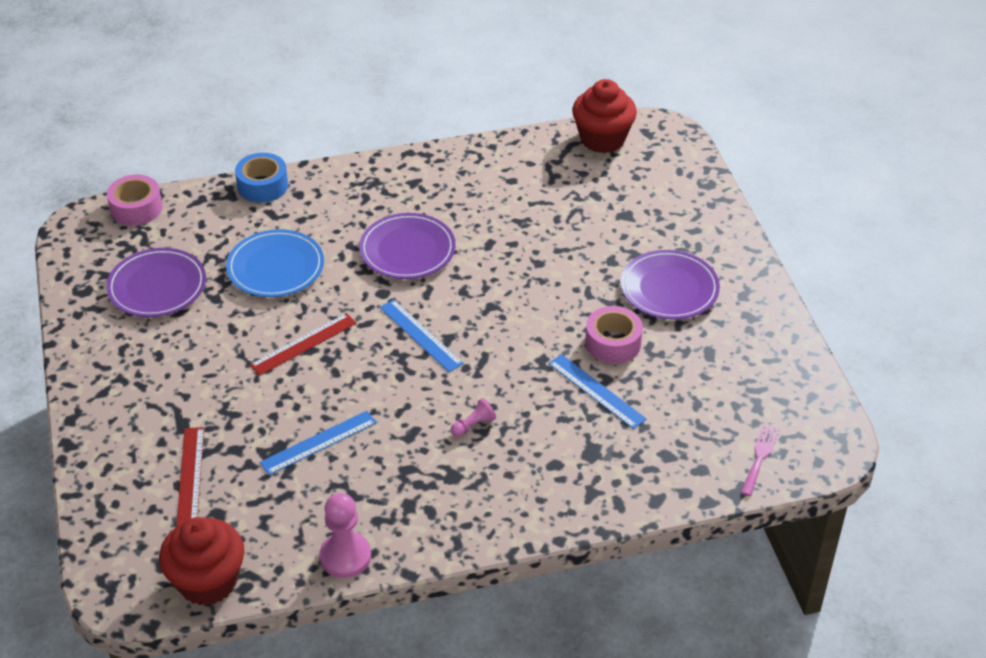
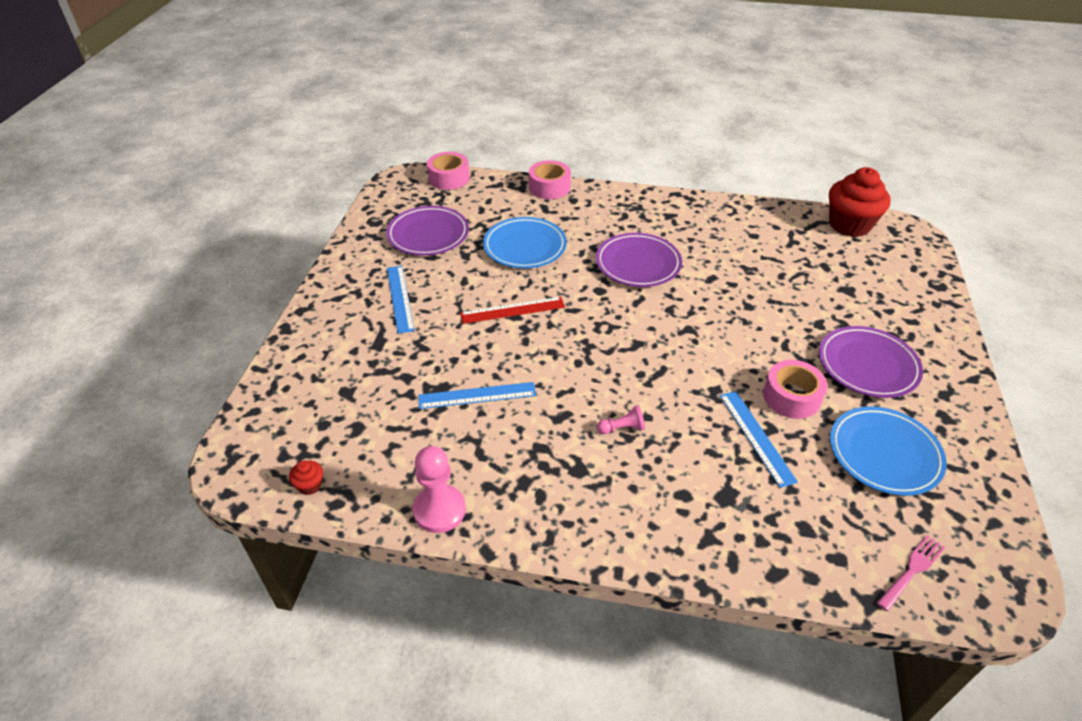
camera: 25 degrees right, 0 degrees up
(190, 476) = (357, 386): red ruler -> none
(207, 581) = (310, 485): red cupcake -> red cupcake, size x0.41
(262, 186) = (549, 187): blue tape -> pink tape
(420, 335) = (614, 334): blue ruler -> blue ruler (400, 298)
(709, 368) = (884, 454): none -> blue plate

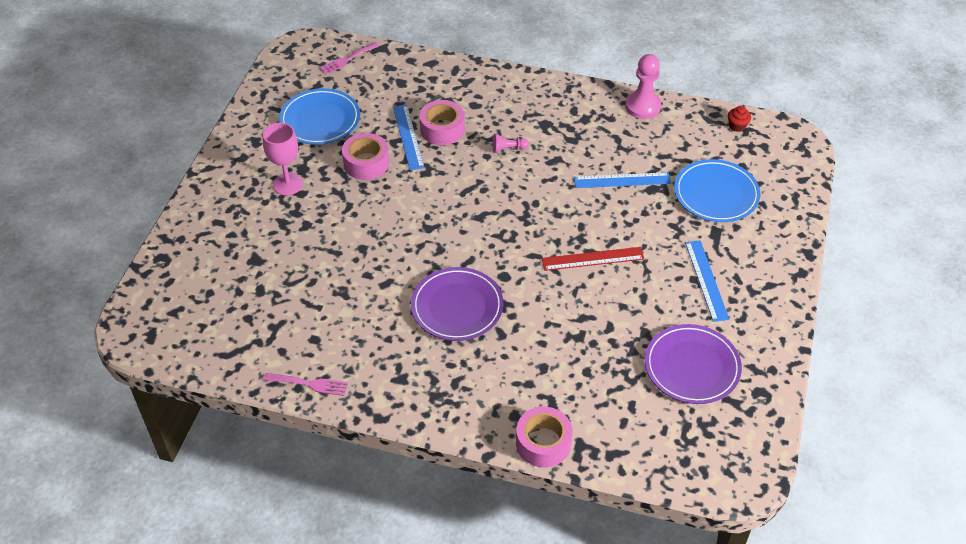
camera: 175 degrees left, 5 degrees up
(449, 178) = (680, 473): pink tape -> pink tape (442, 129)
(525, 246) = (578, 340): blue plate -> blue plate (716, 194)
(740, 208) = (310, 384): none -> pink fork
(849, 225) = (195, 347): red cupcake -> none
(867, 365) = (287, 184): purple plate -> pink goblet

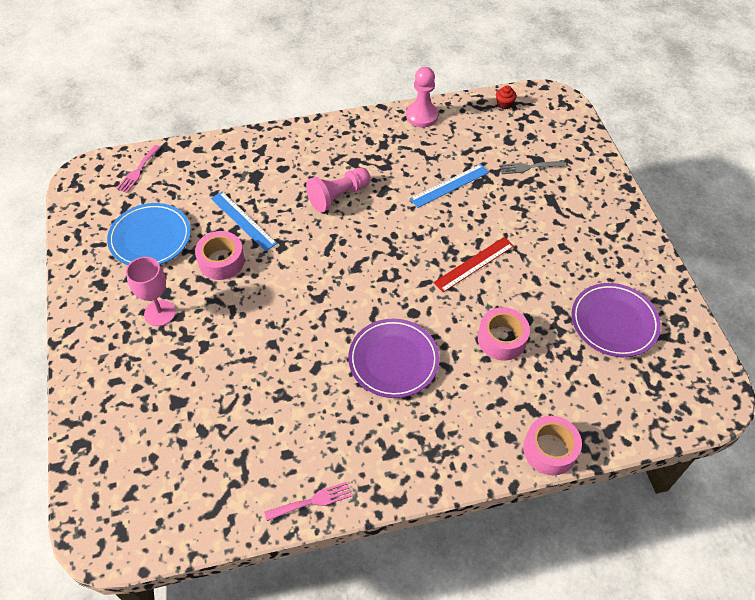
camera: 30 degrees left, 5 degrees up
(442, 129) = (269, 201): pink tape -> pink tape (501, 339)
(508, 149) = (338, 196): pink pawn -> pink pawn, size x1.90
(706, 280) = (572, 242): blue ruler -> none
(716, 194) = (528, 167): blue plate -> grey fork

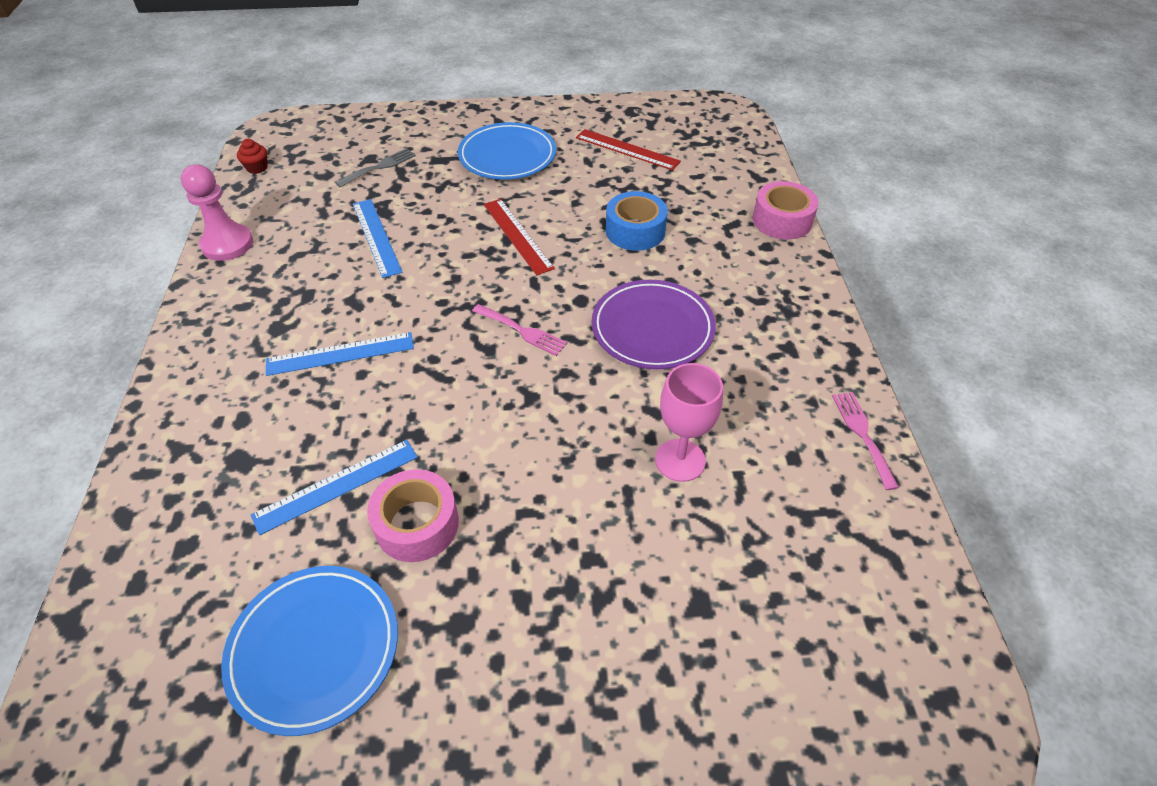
camera: 80 degrees left, 5 degrees down
(138, 171) = (107, 676): pink fork -> pink fork (522, 331)
(160, 313) = (507, 632): pink goblet -> pink goblet (680, 460)
(338, 196) = (340, 354): pink pawn -> blue ruler
(501, 339) = (635, 231): pink tape -> blue tape
(528, 167) = (379, 167): grey fork -> grey fork turned 135 degrees counterclockwise
(571, 240) = (507, 156): none -> blue plate
(614, 322) = (627, 149): purple plate -> red ruler

